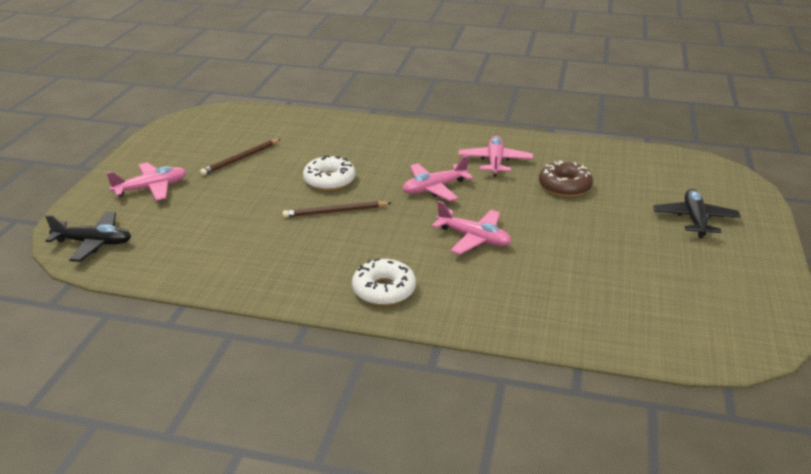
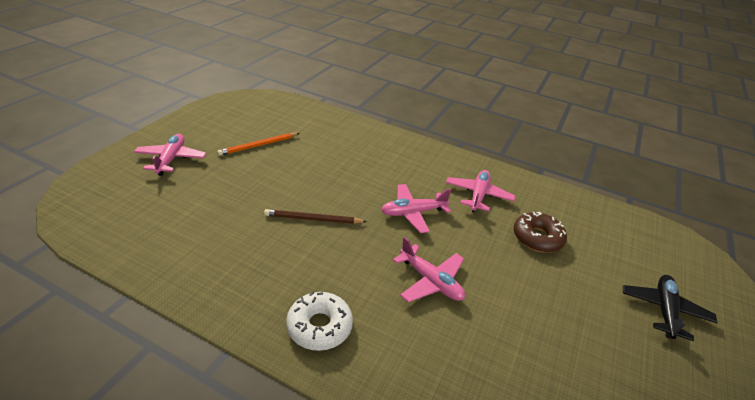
camera: 10 degrees right, 5 degrees up
(94, 243) = (91, 205): black plane -> none
(151, 188) = (171, 159): pink plane -> pink plane turned 75 degrees counterclockwise
(241, 159) = (258, 145): brown pencil -> orange pencil
(329, 180) = (322, 183): white donut -> none

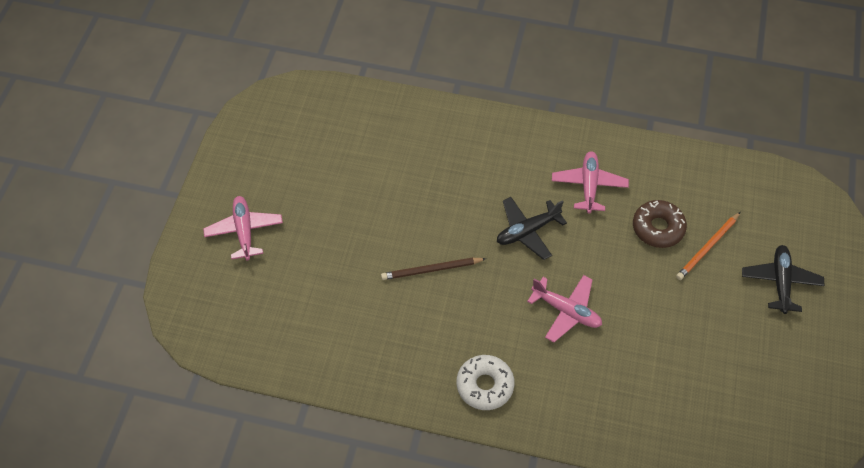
camera: 10 degrees left, 20 degrees up
(258, 145) = (326, 180): orange pencil -> orange pencil (708, 247)
(413, 213) = (527, 231): pink plane -> black plane

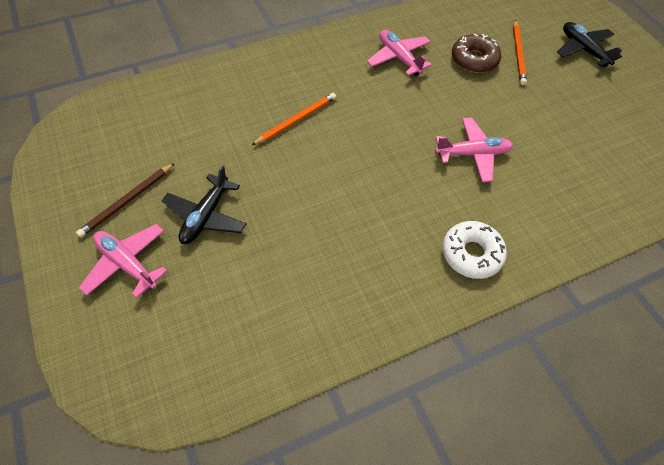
camera: 40 degrees left, 0 degrees up
(431, 270) = (338, 188): brown pencil -> brown pencil (127, 201)
(449, 192) = (296, 120): none -> orange pencil
(527, 231) = (386, 114): black plane -> black plane (206, 216)

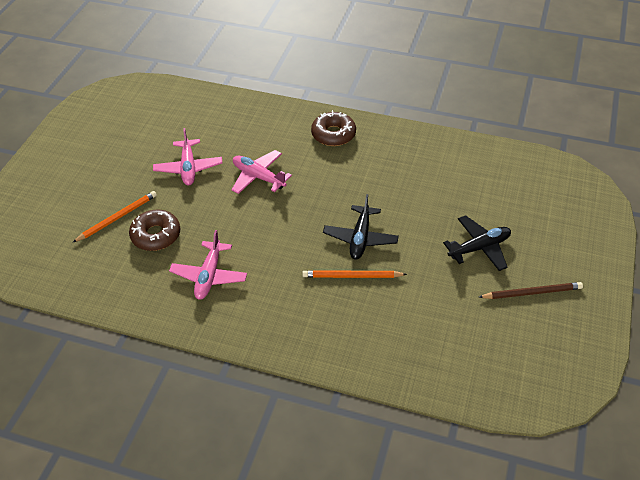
camera: 135 degrees left, 10 degrees down
(127, 264) = (553, 249): pink plane -> pink plane (188, 168)
(471, 254) = (333, 134): white donut -> brown donut
(583, 50) = (68, 190): black plane -> black plane (360, 238)

